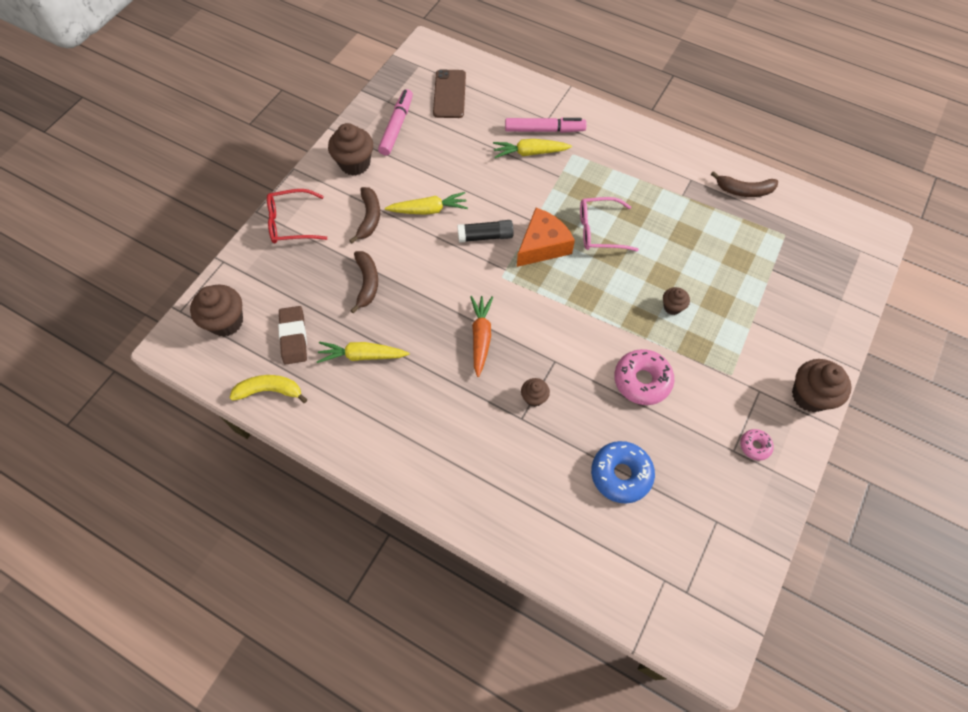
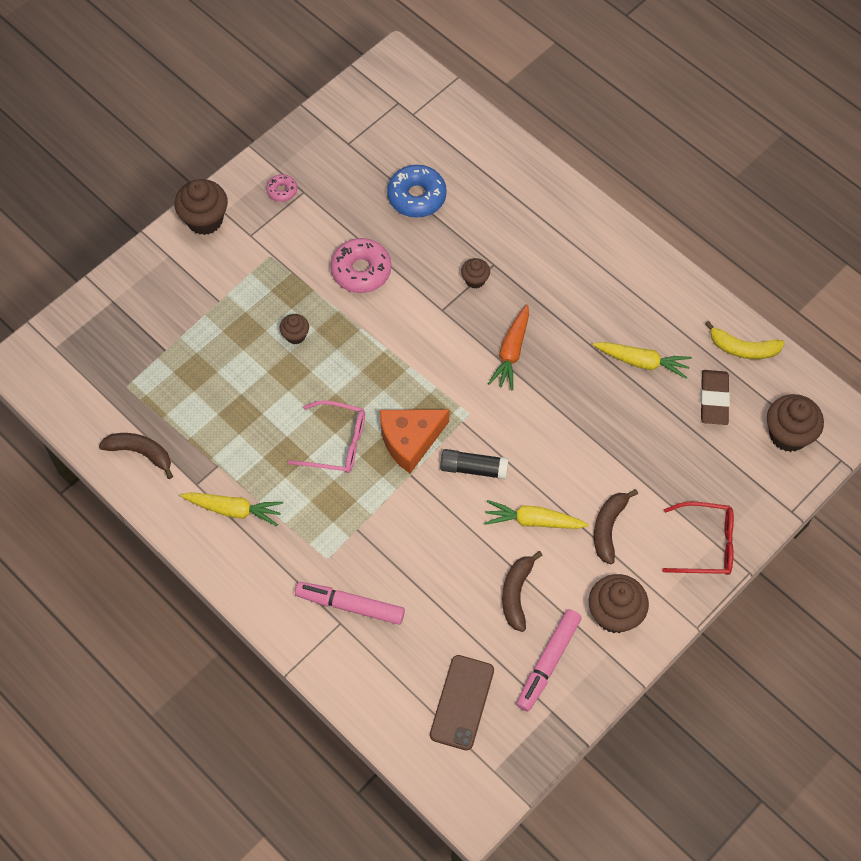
camera: 165 degrees left, 0 degrees up
(367, 283) = (624, 442): brown banana -> brown banana (516, 593)
(530, 153) = (382, 574): yellow carrot -> yellow carrot (234, 510)

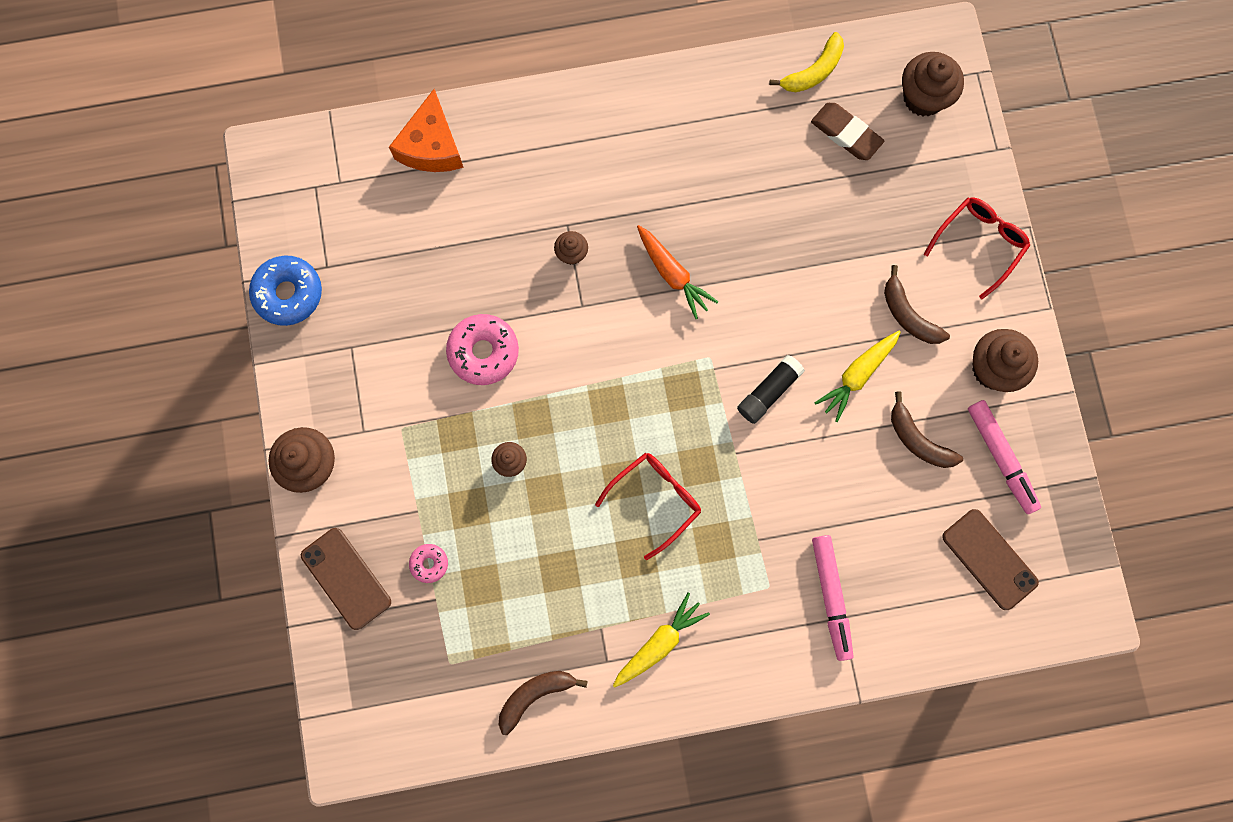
camera: 55 degrees left, 15 degrees up
(142, 288) = (346, 578): none -> brown phone
(282, 191) = (334, 367): pink donut -> pink donut (429, 563)
(336, 443) = (655, 500): pink glasses -> red glasses
(350, 605) = (831, 597): pink marker -> pink marker turned 60 degrees counterclockwise
(410, 440) = (700, 429): orange cheese -> orange cheese (431, 146)
(416, 196) = (438, 243): blue donut -> blue donut (288, 293)
(642, 362) = (765, 167): yellow carrot -> none

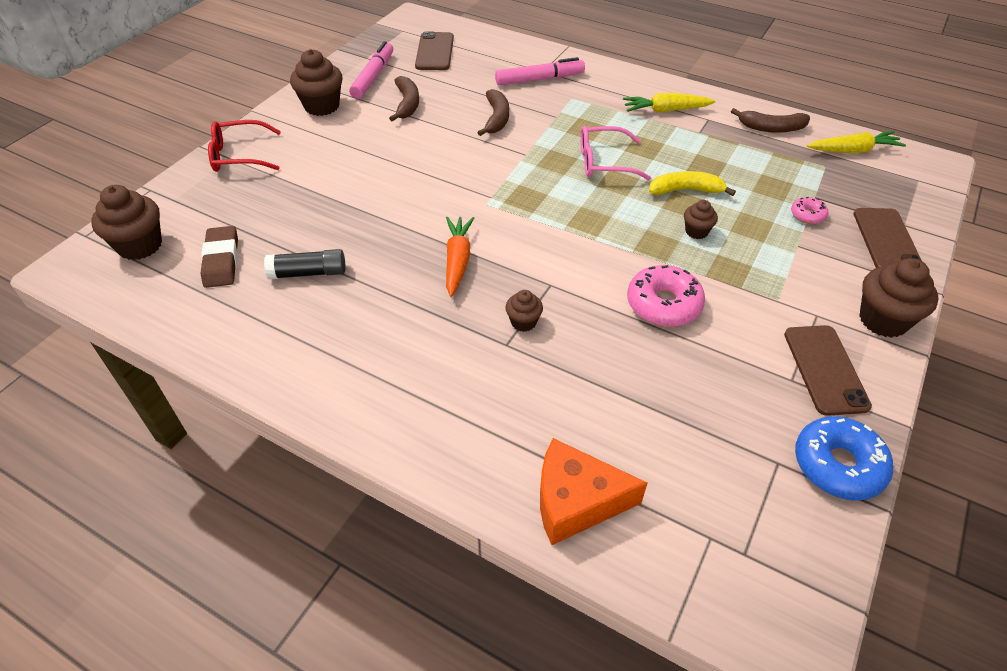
camera: 140 degrees left, 30 degrees down
(332, 375) = (825, 369): none -> brown phone
(431, 146) = (576, 501): orange cheese -> orange cheese turned 135 degrees counterclockwise
(655, 500) = (605, 162): red glasses -> pink glasses
(768, 392) = (468, 167): black glue stick -> black glue stick (308, 273)
(813, 71) = (180, 315): yellow banana -> yellow banana (686, 190)
(831, 597) = (539, 79): pink marker -> pink marker turned 45 degrees clockwise
(857, 375) = (403, 144): yellow carrot -> yellow carrot (853, 150)
(908, 314) = (332, 151): brown banana -> brown banana (496, 118)

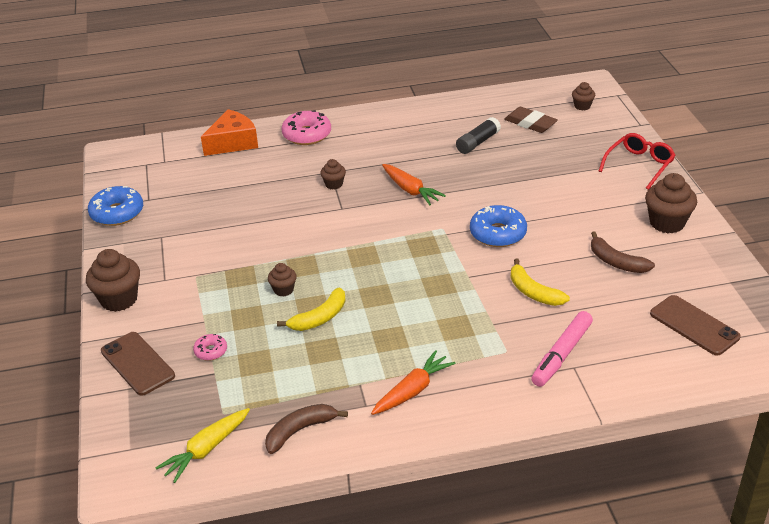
camera: 140 degrees right, 10 degrees down
(140, 245) = (582, 106): brown cupcake -> brown cupcake, size x0.54
(373, 76) = (686, 268): pink marker -> none
(450, 171) = (498, 233): none -> blue donut
(496, 118) = (533, 292): brown banana -> yellow banana
(605, 162) = (404, 305): pink glasses -> none
(663, 304) = (265, 234): pink donut -> pink donut (307, 135)
(665, 110) = (413, 390): yellow carrot -> orange carrot
(825, 369) = (144, 251): brown phone -> none

